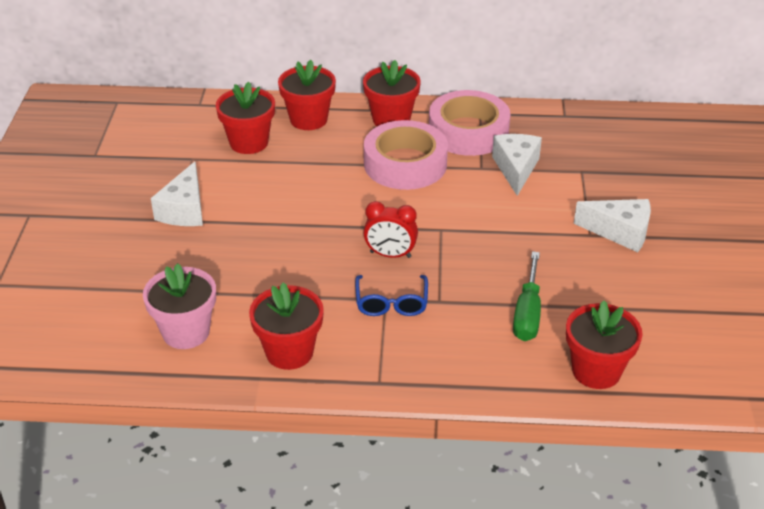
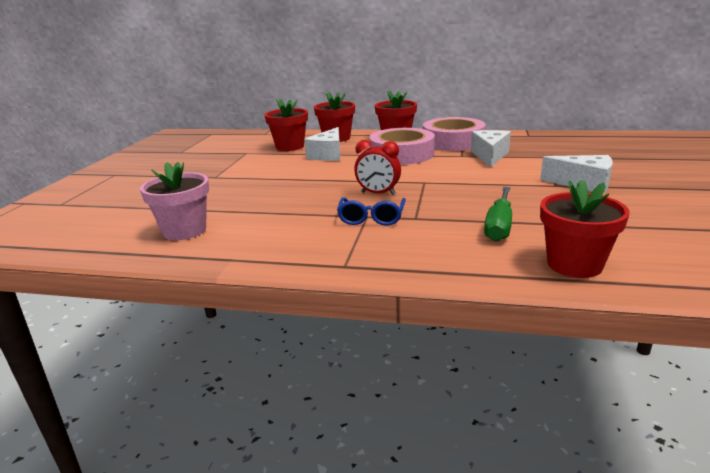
camera: 10 degrees right, 15 degrees down
(184, 210) = (226, 172): white cheese -> white cheese (328, 155)
(289, 352) = (267, 244): red flower pot -> none

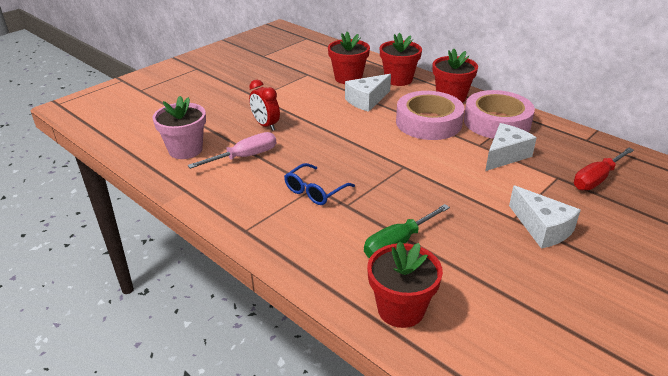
camera: 30 degrees right, 10 degrees up
(262, 217) = (244, 157): none -> pink screwdriver
(378, 193) = (351, 165): red clock -> red clock (265, 125)
(570, 151) = (597, 179): none -> red screwdriver

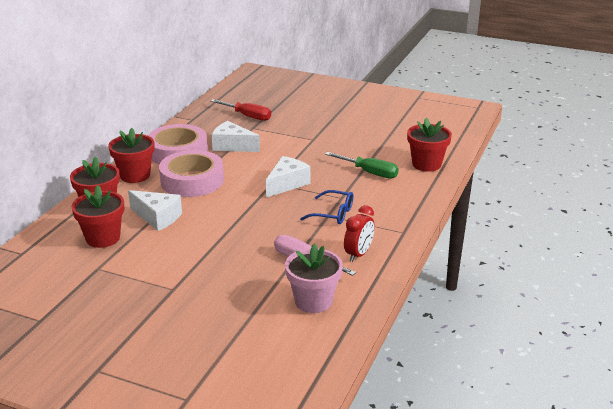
camera: 110 degrees left, 5 degrees down
(265, 125) = (238, 265): red clock -> red clock (358, 254)
(542, 228) = (317, 131): white cheese -> white cheese (287, 184)

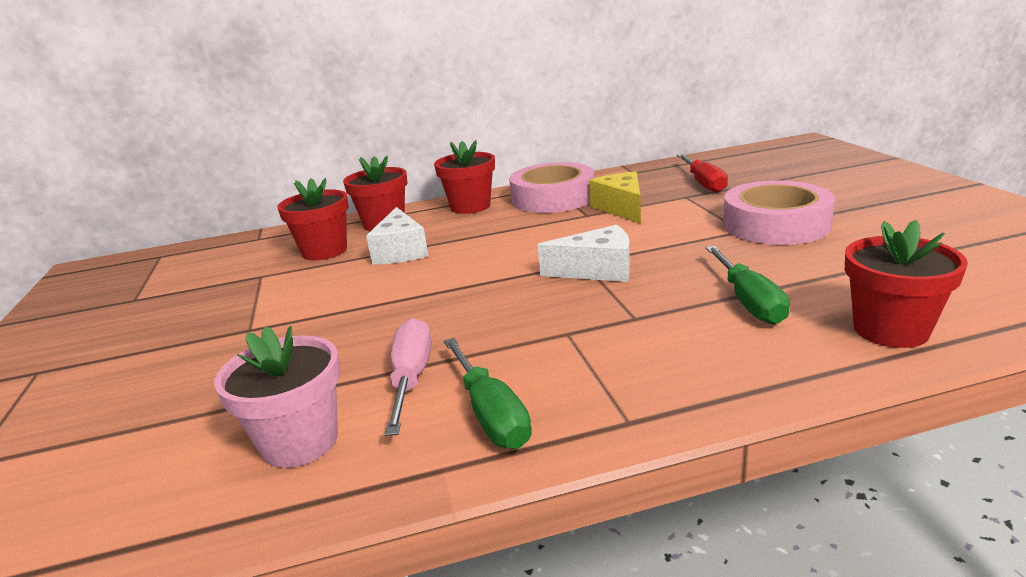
camera: 55 degrees right, 5 degrees down
(192, 181) = (506, 229): pink tape -> pink tape (776, 224)
(232, 146) = (621, 208): white cheese -> yellow cheese
(333, 214) = (578, 334): blue glasses -> none
(358, 254) = (490, 413): red clock -> green screwdriver

